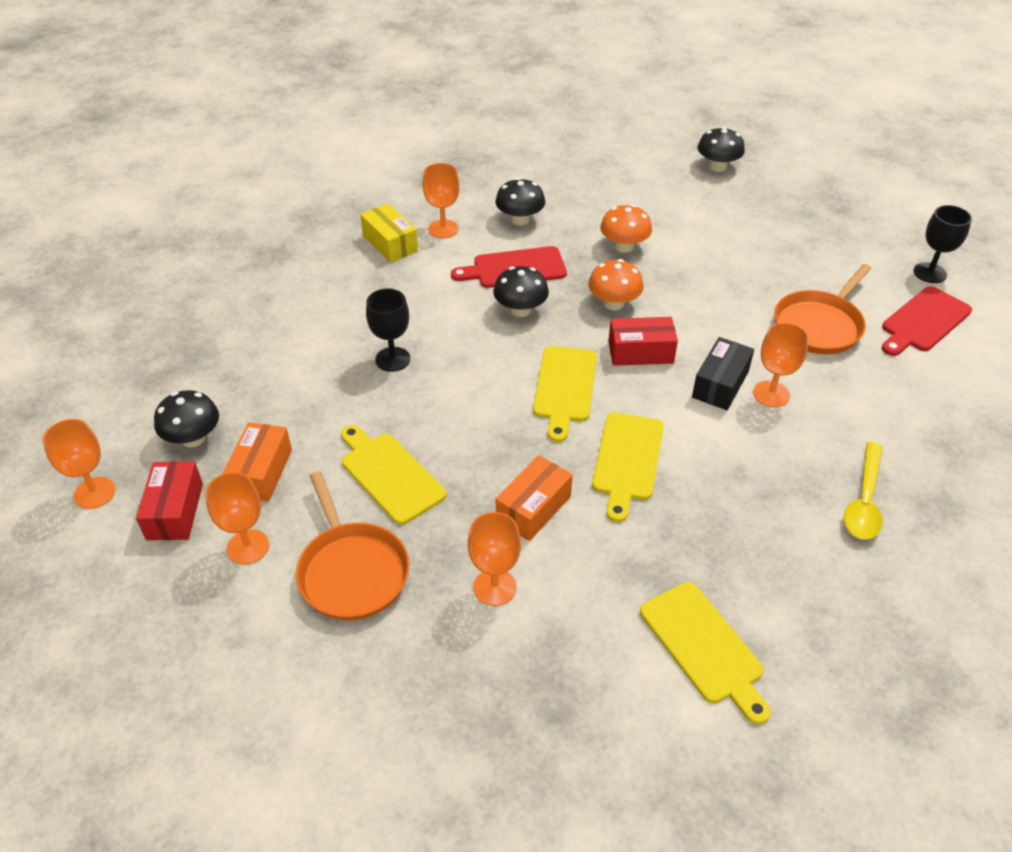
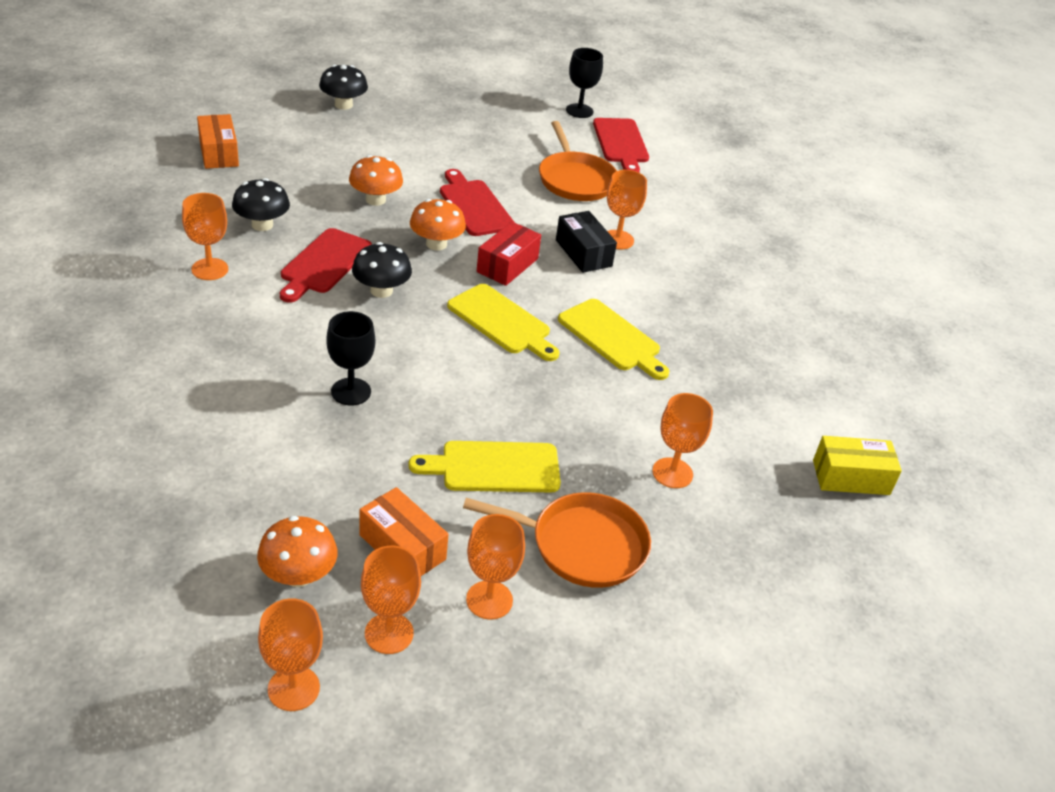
camera: 60 degrees left, 5 degrees down
(175, 511) = (389, 633): red box -> orange goblet
(193, 438) = (298, 575): black mushroom -> orange mushroom
(390, 243) = (183, 309): yellow box -> yellow box (851, 477)
(533, 508) = (613, 410): orange box -> orange box (219, 153)
(692, 294) = (474, 206): none -> red cutting board
(704, 647) = (809, 405): yellow cutting board -> none
(864, 501) = (749, 267): yellow spoon -> none

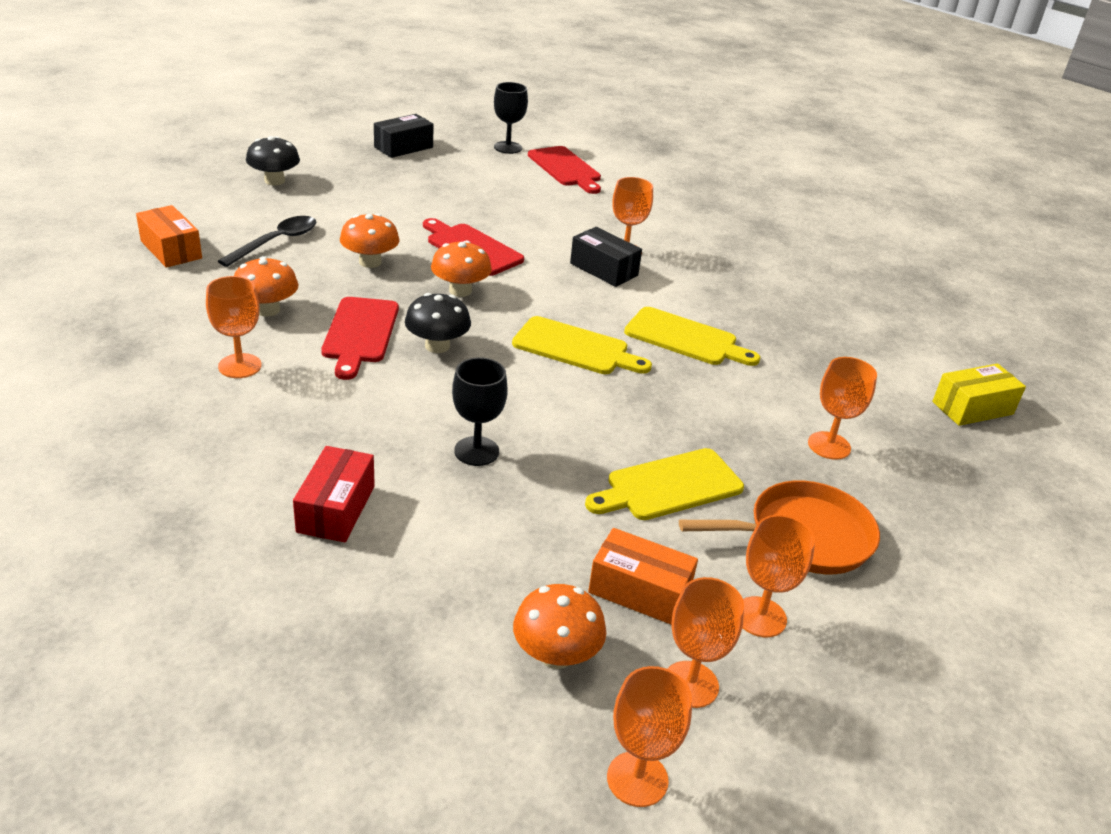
camera: 20 degrees left, 5 degrees down
(262, 225) = (267, 310): black mushroom -> orange mushroom
(308, 164) = (276, 242): none -> black spoon
(480, 92) = (403, 147): none -> black box
(507, 265) = (542, 295): red box -> red box (336, 509)
(575, 180) = (548, 207): orange pan -> none

